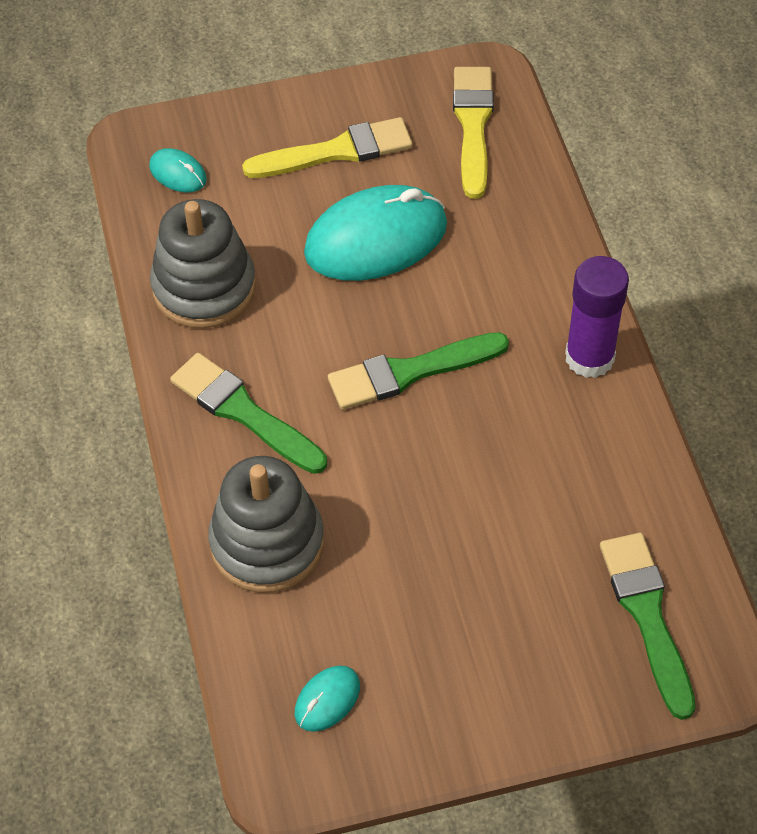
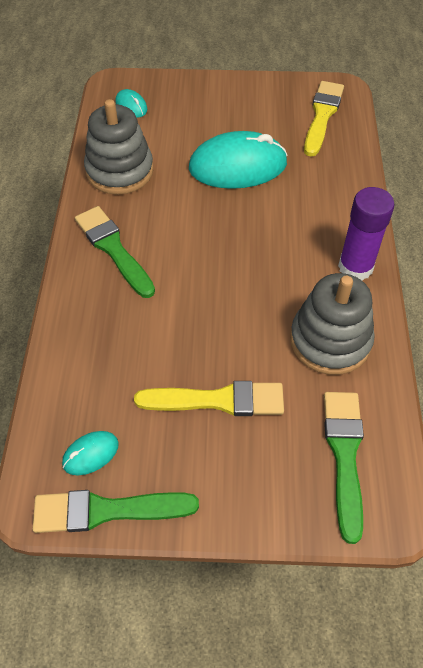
camera: 15 degrees right, 0 degrees up
(267, 543) = (94, 335): grey stacking toy -> grey stacking toy (330, 340)
(336, 151) = (231, 113): yellow brush -> yellow brush (218, 400)
(410, 372) = (231, 249): green brush -> green brush (107, 510)

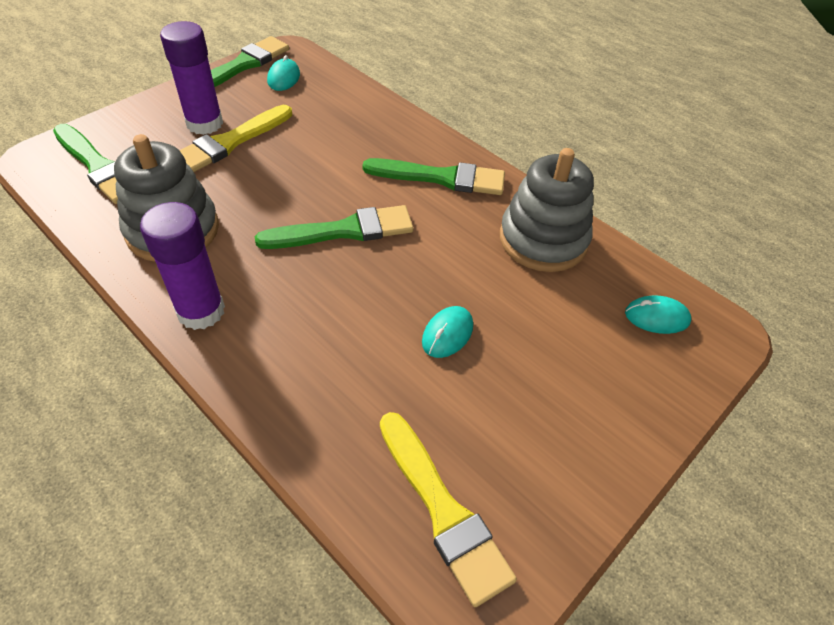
camera: 130 degrees right, 5 degrees down
(218, 443) = (204, 123): none -> purple glue stick
(221, 258) = (344, 231): none -> green brush
(238, 166) = (447, 334): turquoise mouse -> turquoise mouse, size x0.45

